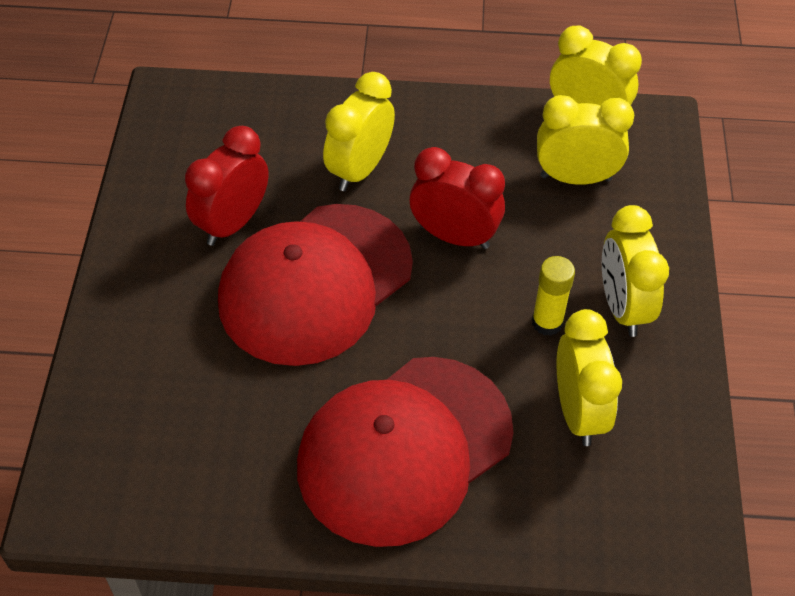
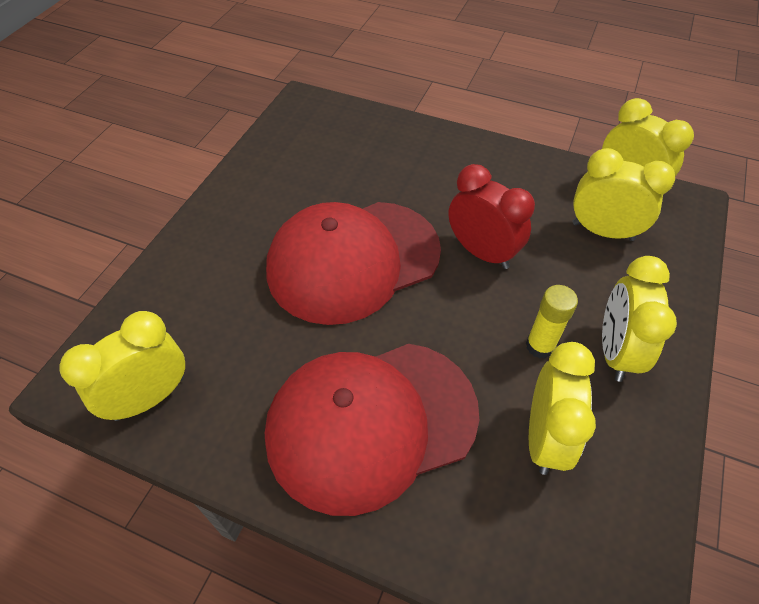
camera: 20 degrees right, 0 degrees up
(232, 223) = (309, 199): red clock -> none
(359, 169) = (423, 184): yellow clock -> yellow clock (150, 398)

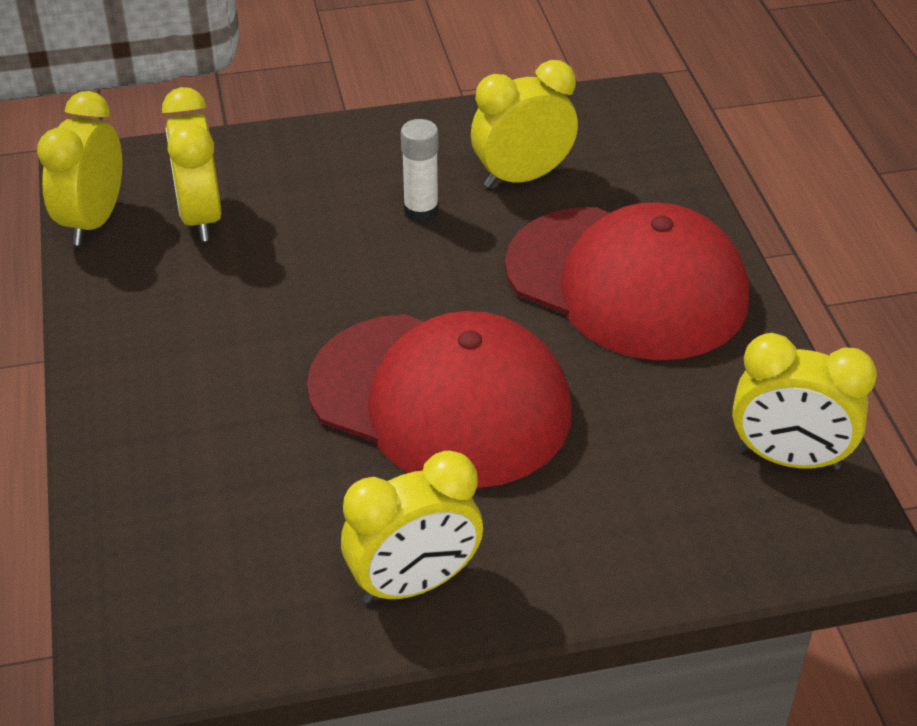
camera: 125 degrees left, 10 degrees down
(482, 252) = (323, 297): red clock -> none
(540, 346) = (421, 211): yellow glue stick -> white glue stick
(615, 351) = (379, 164): yellow clock -> yellow clock (414, 584)

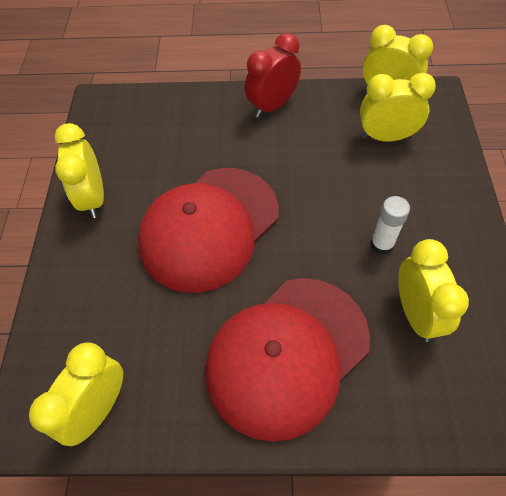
camera: 105 degrees right, 15 degrees up
(129, 363) = (272, 106): none -> red clock

